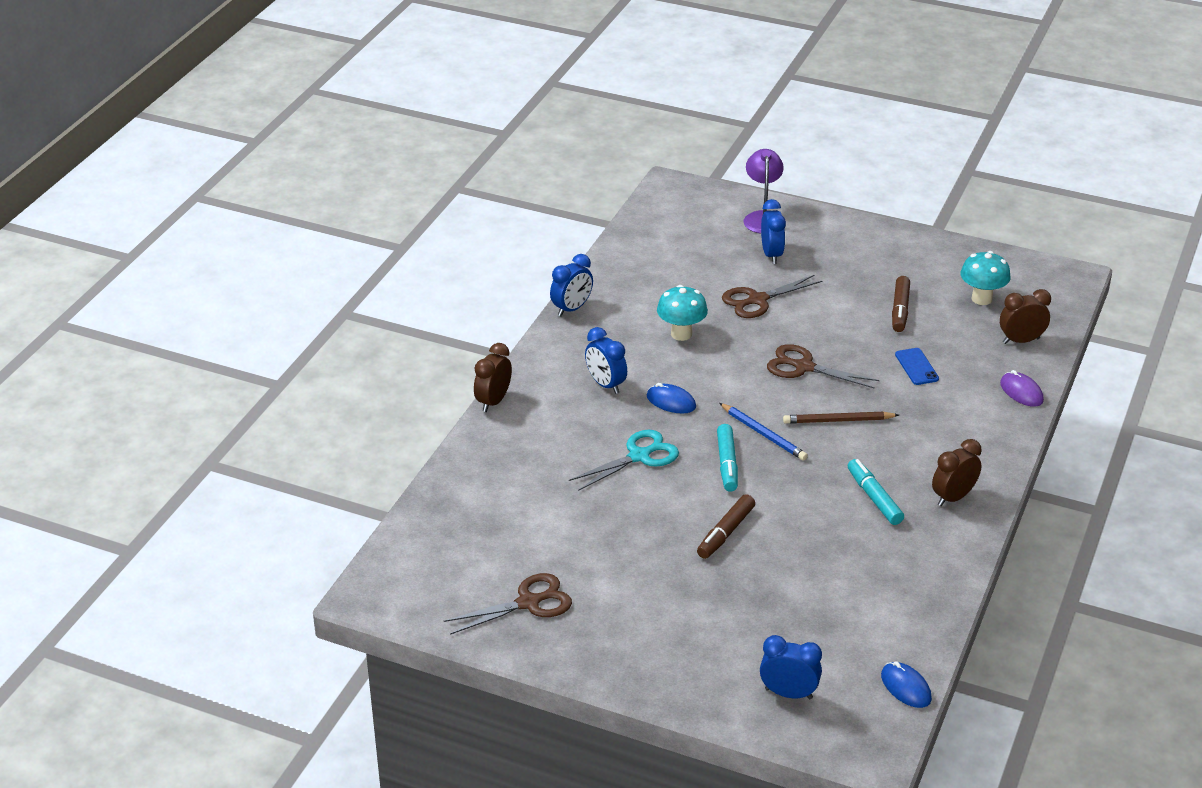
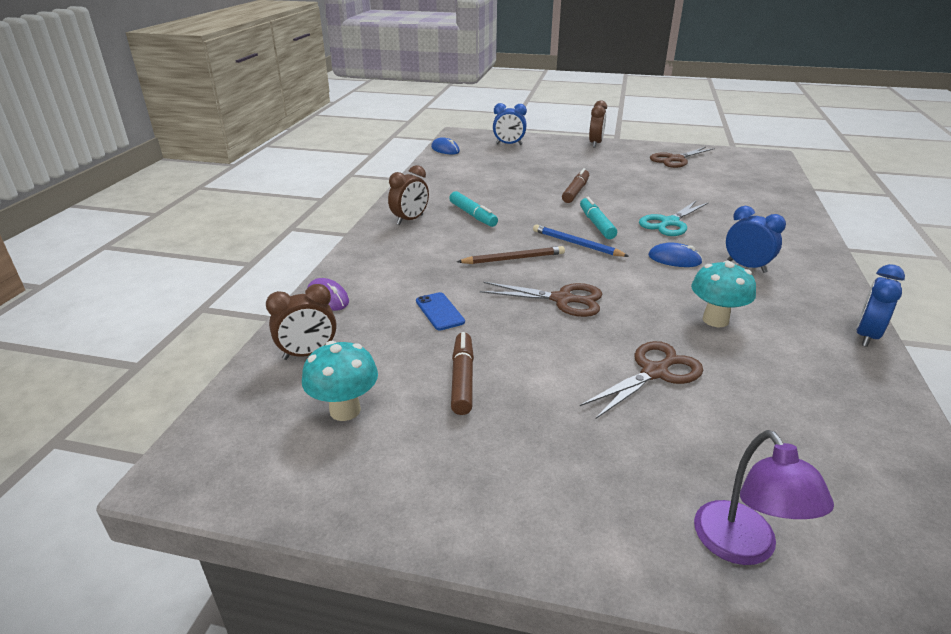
camera: 170 degrees right, 5 degrees down
(493, 401) = (829, 246): brown clock -> brown clock (595, 144)
(771, 255) = (677, 454): blue clock -> none

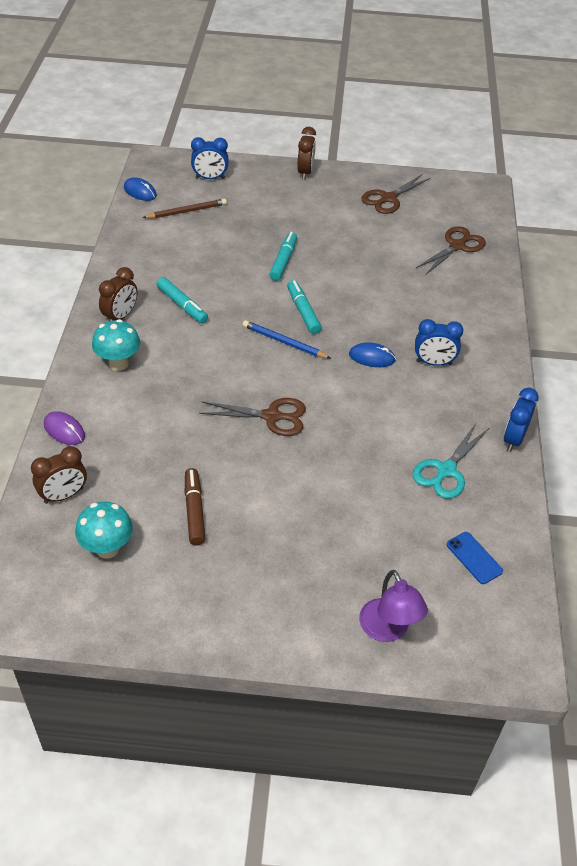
camera: 10 degrees left, 15 degrees up
(440, 311) = (166, 439): blue phone -> blue phone (474, 558)
(513, 259) = (226, 367): brown pencil -> brown pencil (186, 211)
(575, 191) = (283, 261): brown marker -> turquoise marker
(654, 372) = (343, 491): brown scissors -> brown scissors (457, 246)
(669, 223) = (372, 305): turquoise scissors -> turquoise scissors (446, 470)
(715, 320) = (398, 431): turquoise mushroom -> turquoise mushroom (118, 363)
(746, 266) = (433, 363): blue clock -> blue clock turned 150 degrees clockwise

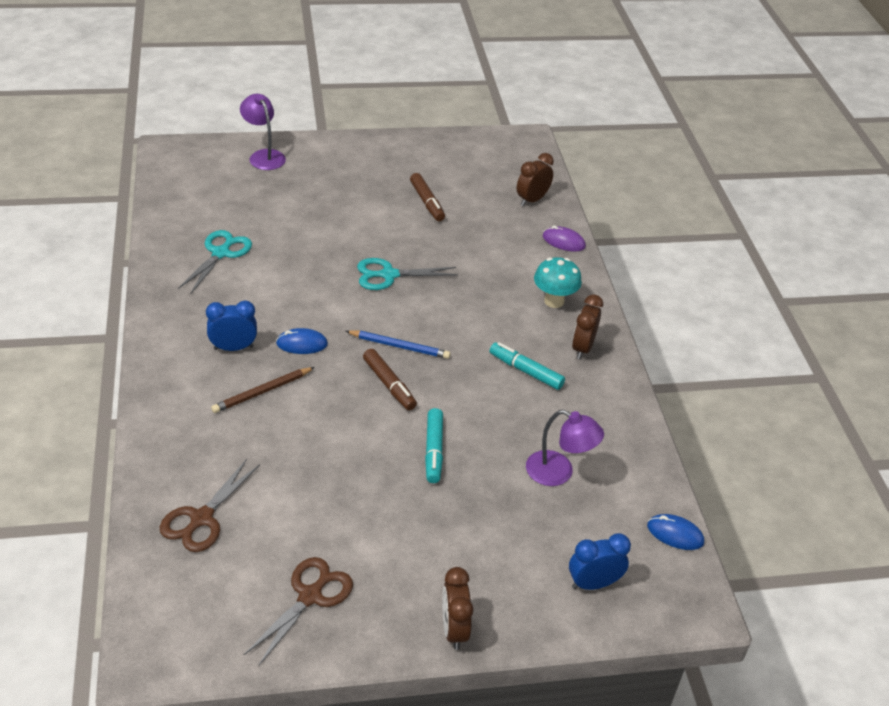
camera: 165 degrees right, 5 degrees down
(107, 548) = (479, 175): turquoise mushroom -> none
(186, 211) = (592, 509): brown pencil -> brown pencil (262, 392)
(197, 234) = (559, 473): none -> purple lamp
(271, 416) = (389, 275): brown scissors -> turquoise scissors
(303, 311) = (389, 385): turquoise marker -> brown marker
(474, 558) = (199, 199): blue phone -> none
(513, 439) = (154, 286): blue clock -> none

